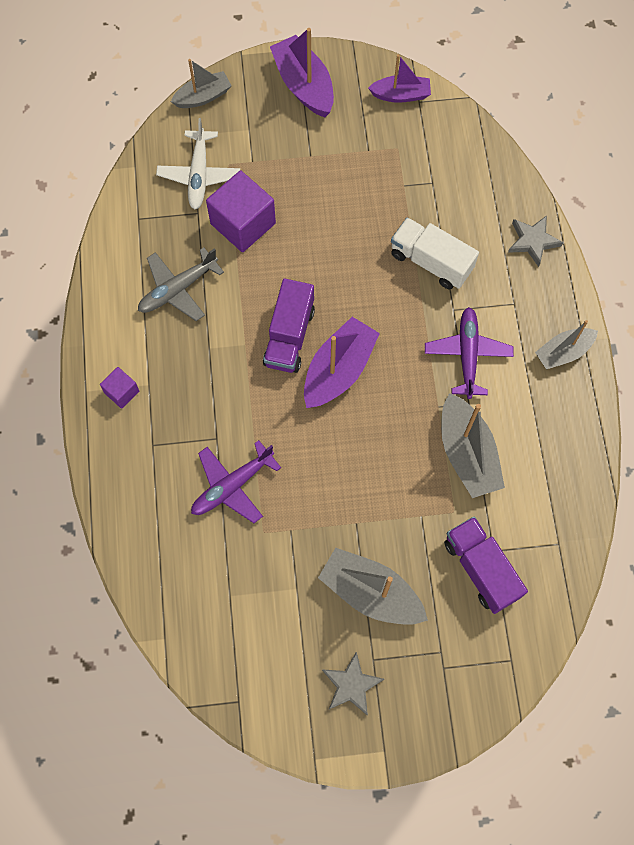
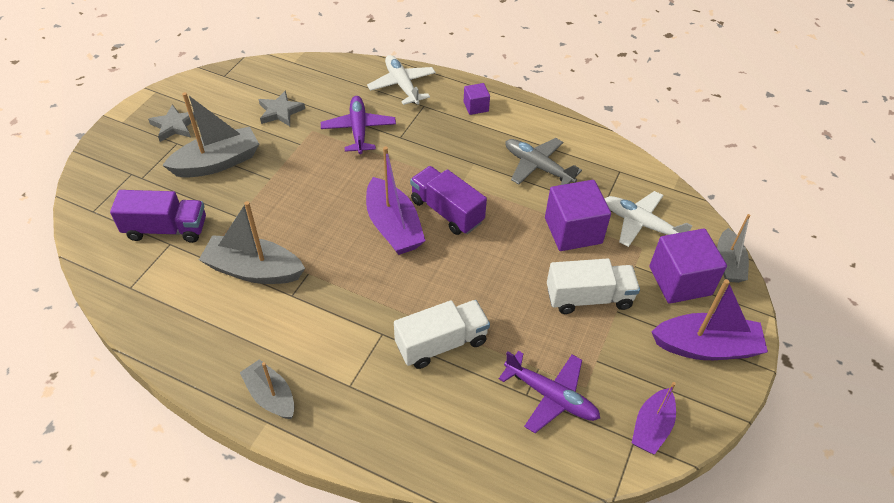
camera: 120 degrees right, 20 degrees down
(132, 488) = (402, 85): none -> white plane
(178, 289) = (538, 167): grey plane -> grey plane turned 45 degrees counterclockwise
(247, 124) = (680, 280): none -> purple cube
(311, 180) = (589, 298): none -> white truck
(467, 355) = (332, 319): purple plane -> purple plane (550, 396)
(533, 241) = (400, 445): grey star -> grey star (280, 111)
(563, 352) = (271, 396): grey boat -> grey boat turned 45 degrees counterclockwise

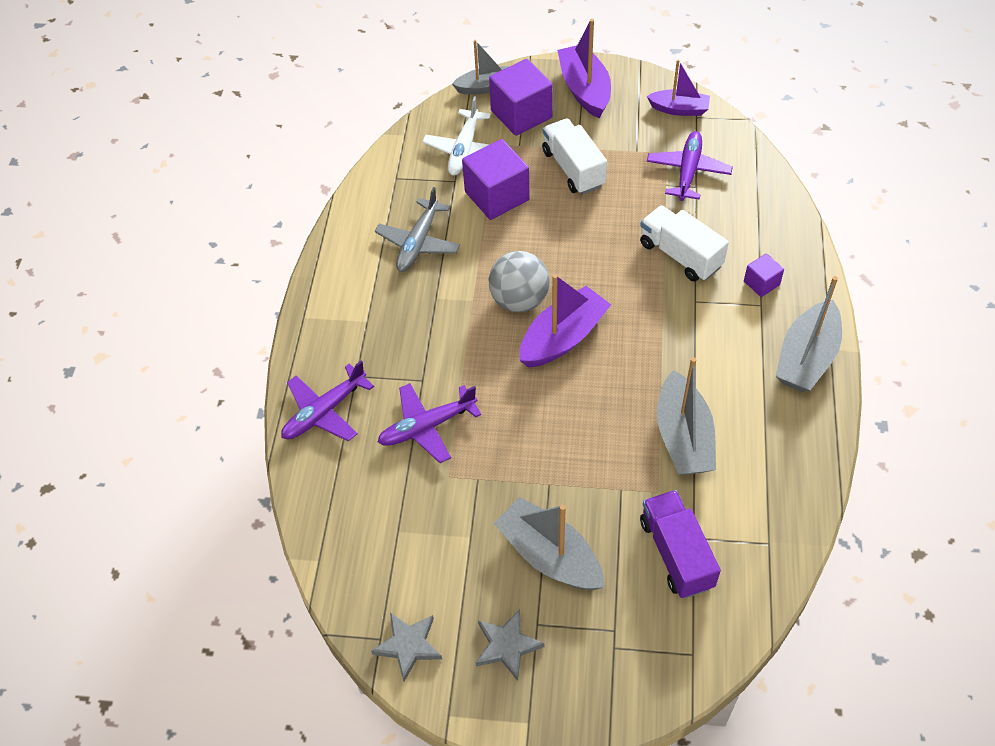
camera: 105 degrees left, 5 degrees up
(271, 396) = (806, 358): grey boat -> grey boat, size x1.56
(280, 111) = (428, 528): grey star -> grey star (408, 646)
(402, 85) = (325, 411): white plane -> purple plane
(447, 211) = (519, 300): purple truck -> grey ball
(476, 107) = (338, 324): purple cube -> purple cube (761, 283)

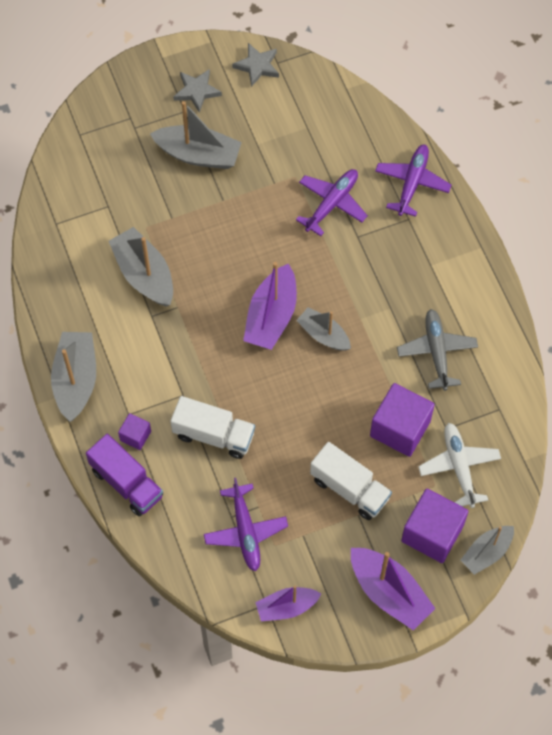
camera: 150 degrees right, 10 degrees up
(519, 300) = (323, 334): grey ball -> grey boat
(676, 553) = (115, 191): purple truck -> purple truck (126, 483)

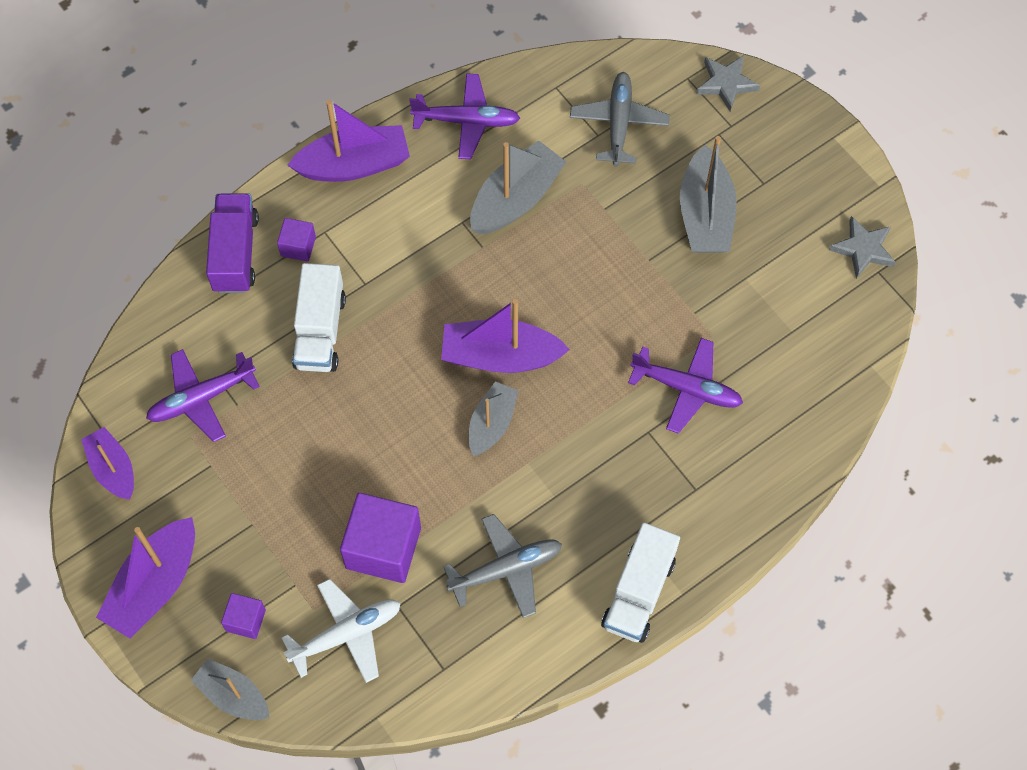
camera: 75 degrees right, 0 degrees up
(76, 380) = (354, 165): grey boat -> purple boat
(103, 190) = (618, 123): none -> grey plane
(126, 483) = (235, 253): purple truck -> purple truck turned 150 degrees clockwise
(196, 91) = (798, 189): grey star -> grey star (726, 83)
(349, 488) = (285, 505): white truck -> white truck (638, 592)
(412, 183) = (752, 481): purple plane -> purple plane (466, 121)
(432, 533) = (246, 620): purple cube -> purple cube, size x0.51

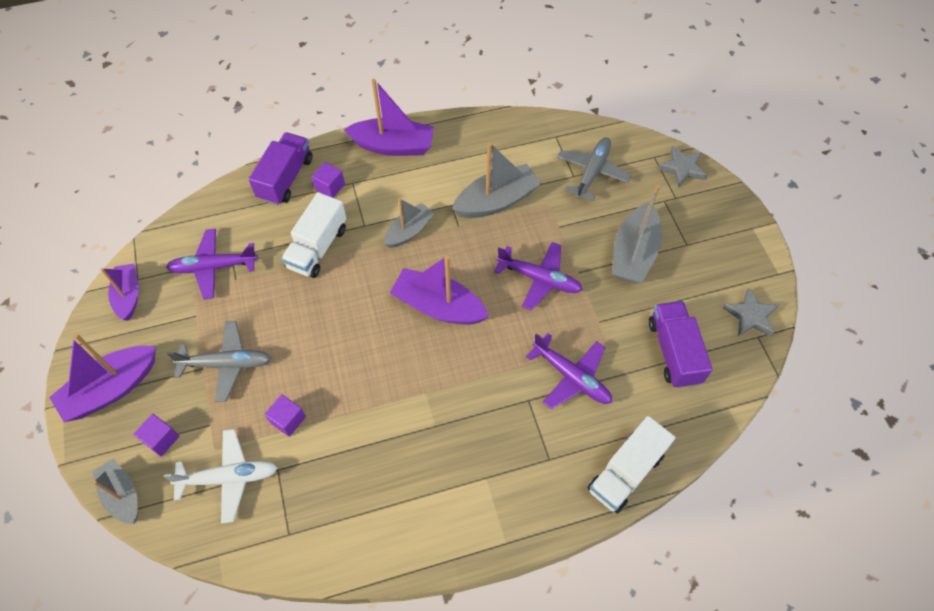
camera: 20 degrees right, 5 degrees down
(383, 548) = (288, 420): purple cube -> purple cube, size x0.51
(466, 121) = (483, 140): purple plane -> purple plane (539, 279)
(492, 424) = (411, 354): grey boat -> grey boat (409, 231)
(506, 569) = (372, 470): grey plane -> grey plane (226, 364)
(638, 592) = (470, 528): white truck -> white truck (625, 472)
(790, 321) = (674, 352): none -> purple truck

